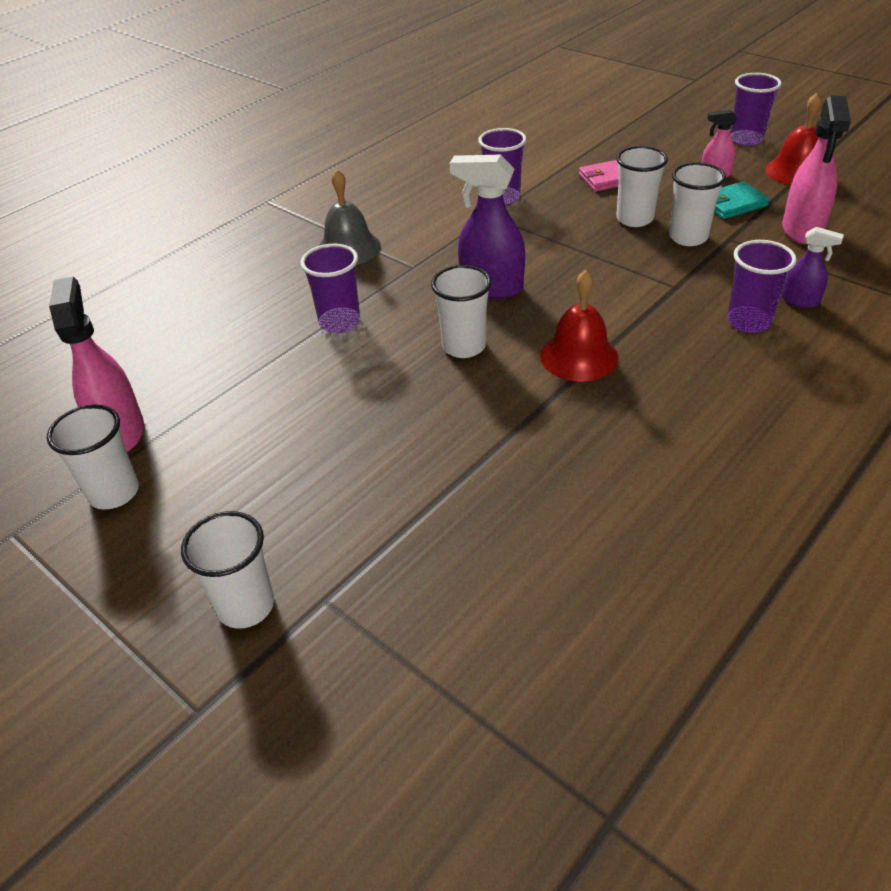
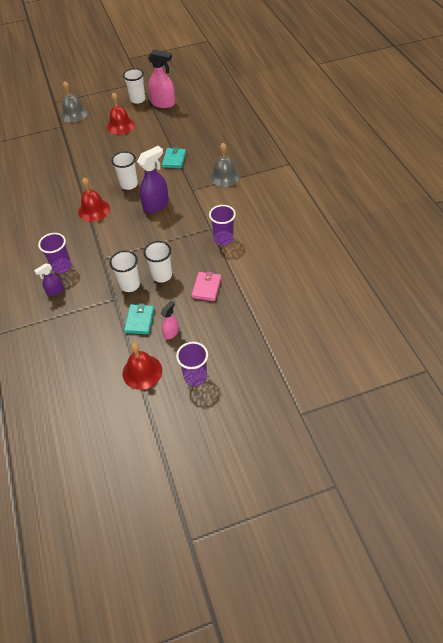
camera: 120 degrees right, 10 degrees up
(246, 606) = (74, 114): white cup -> grey bell
(256, 466) = (120, 125): none -> red bell
(339, 322) = (174, 159): purple cup -> turquoise wallet
(802, 230) = (94, 330): pink spray bottle -> none

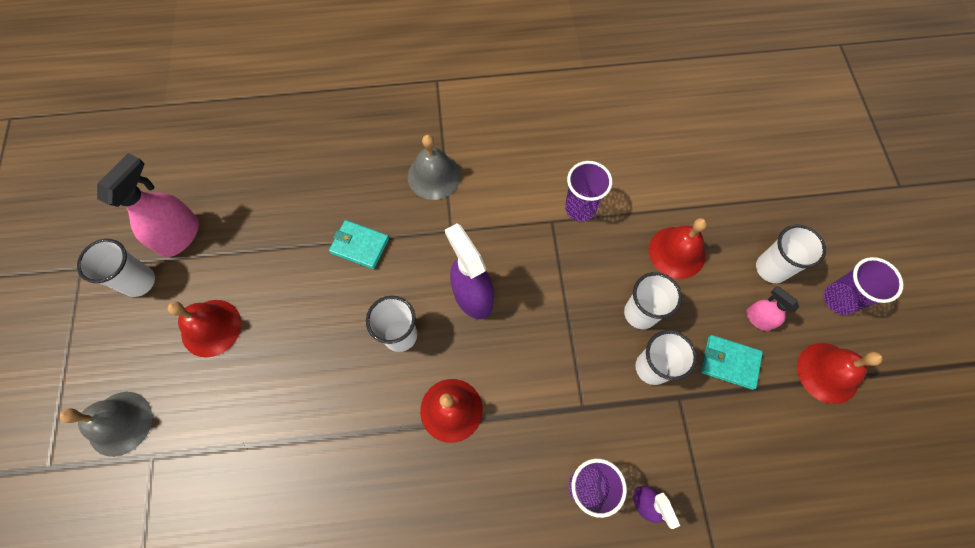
camera: 80 degrees left, 15 degrees up
(206, 287) = (677, 252): pink wallet -> red bell
(208, 337) = (771, 268): none -> white cup

